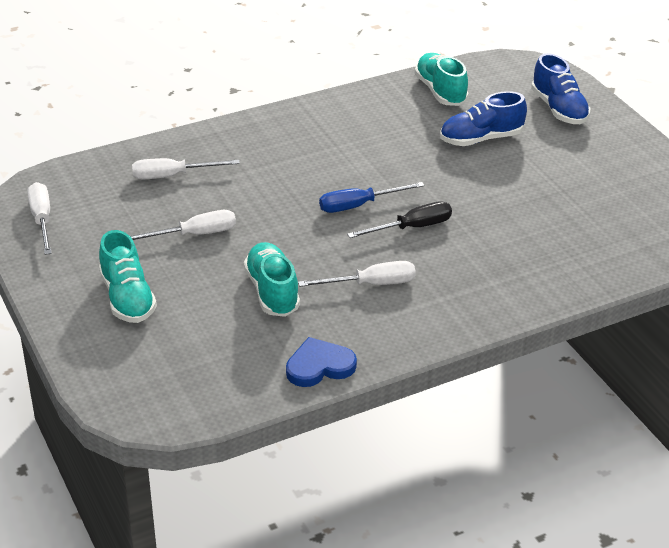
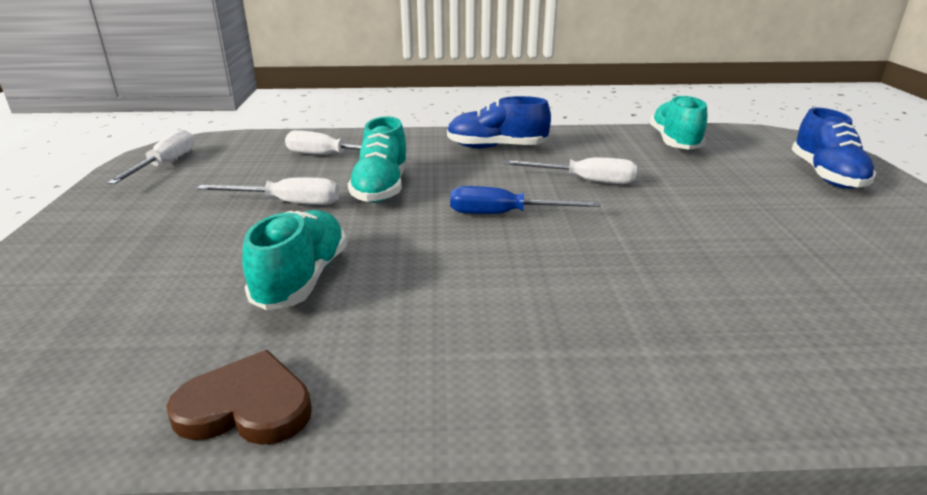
camera: 25 degrees right, 10 degrees down
(127, 298) = (133, 244): turquoise shoe -> turquoise shoe (381, 188)
(319, 366) = (246, 406): blue heart -> brown heart
(371, 284) = (445, 303): white screwdriver -> white screwdriver (584, 181)
(412, 228) = (558, 250): black screwdriver -> none
(481, 139) = (707, 184): blue shoe -> blue shoe (496, 147)

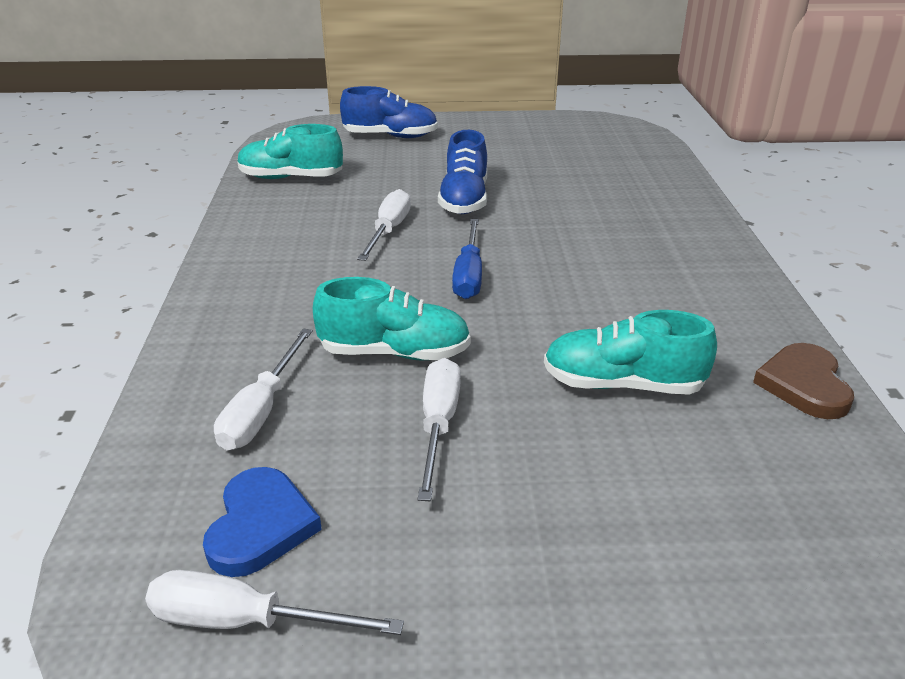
camera: 90 degrees left, 5 degrees up
(228, 162) = (260, 525): none -> blue heart
(496, 147) = (272, 274): blue shoe -> blue shoe (464, 200)

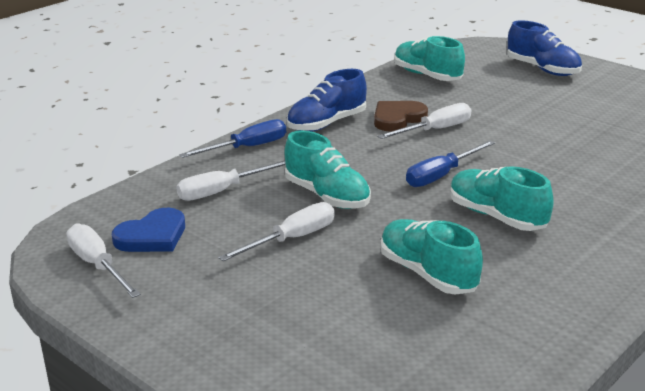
camera: 45 degrees right, 5 degrees down
(208, 340) = (247, 148): none -> blue screwdriver
(464, 200) = (521, 130): blue shoe -> blue shoe (327, 124)
(580, 293) = (496, 216): none -> turquoise shoe
(804, 385) = (552, 336): brown heart -> brown heart (397, 118)

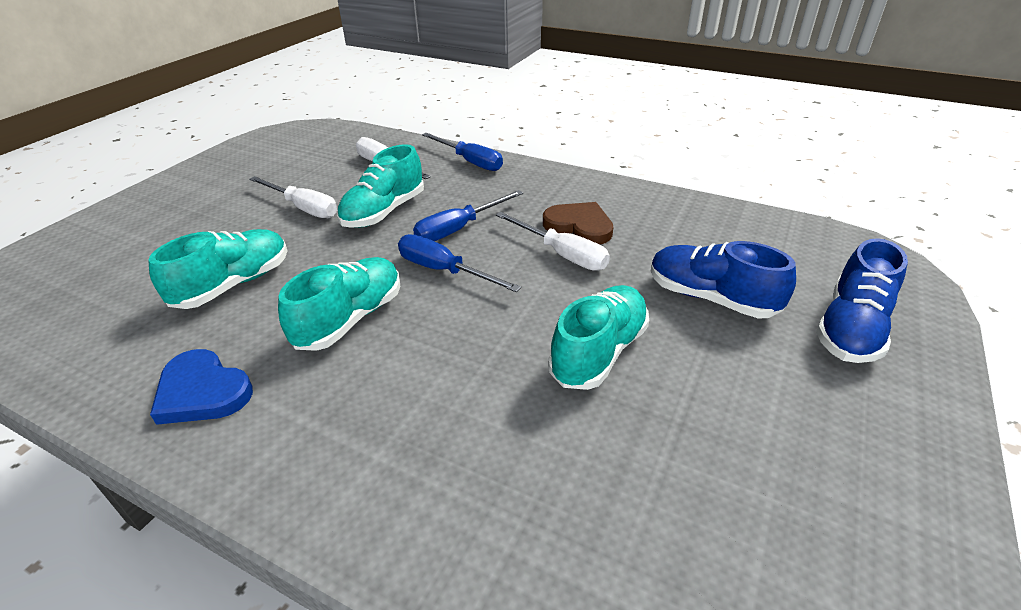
camera: 75 degrees right, 10 degrees up
(98, 265) = (270, 146): white screwdriver -> none
(152, 236) = (310, 155): blue heart -> blue heart (202, 391)
(327, 124) = (541, 189): blue shoe -> blue shoe (710, 298)
(377, 164) = (459, 229): none -> blue screwdriver
(427, 75) = (724, 230): turquoise shoe -> turquoise shoe (599, 352)

